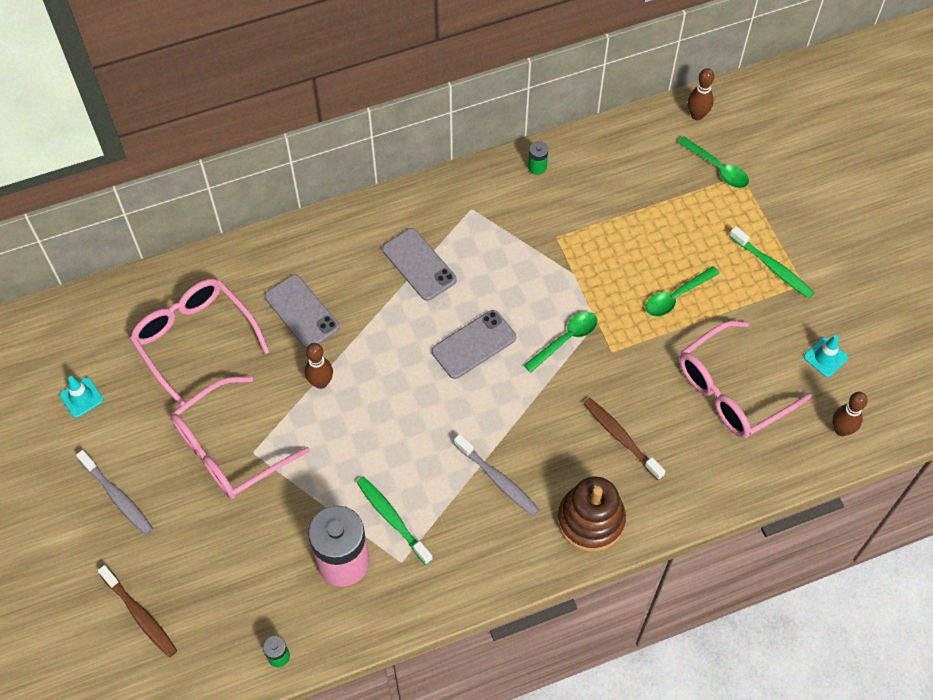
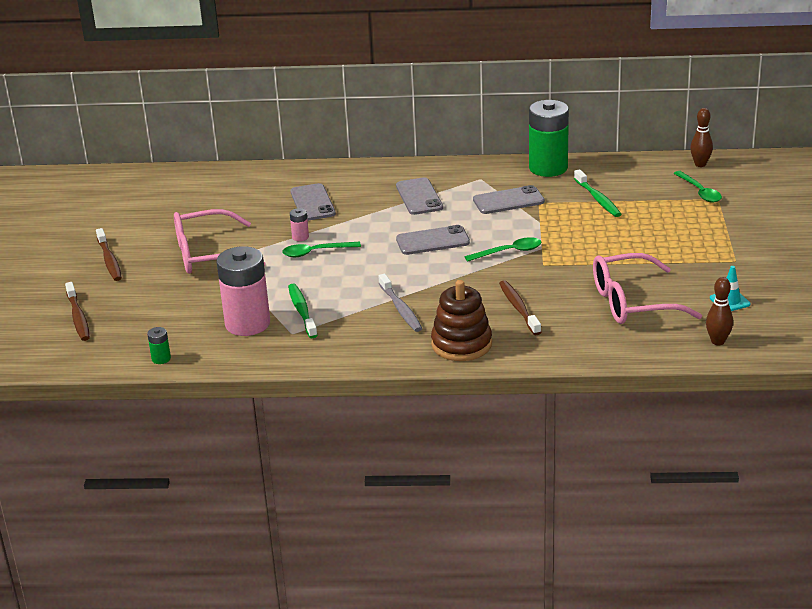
camera: 25 degrees right, 30 degrees down
(81, 397) = (123, 212): turquoise traffic cone -> none
(117, 497) = (109, 260): grey toothbrush -> brown toothbrush
(194, 339) = (224, 201): pink glasses -> none
(321, 382) = (300, 237): brown bowling pin -> pink battery
(522, 243) = (508, 201): none -> grey phone
(537, 167) = (548, 168): green battery -> green battery, size x2.45
(676, 296) = (618, 247): green spoon -> green spoon (315, 252)
(772, 267) = (713, 247): green toothbrush -> green toothbrush (598, 199)

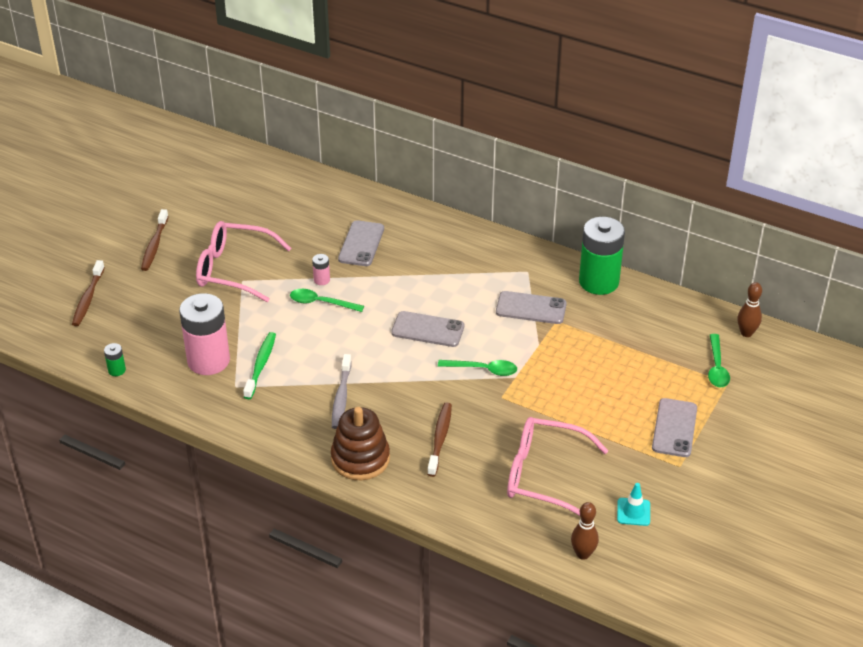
camera: 25 degrees right, 10 degrees up
(419, 197) = (456, 272): grey phone -> grey phone (674, 428)
(598, 199) = (613, 338): green toothbrush -> none

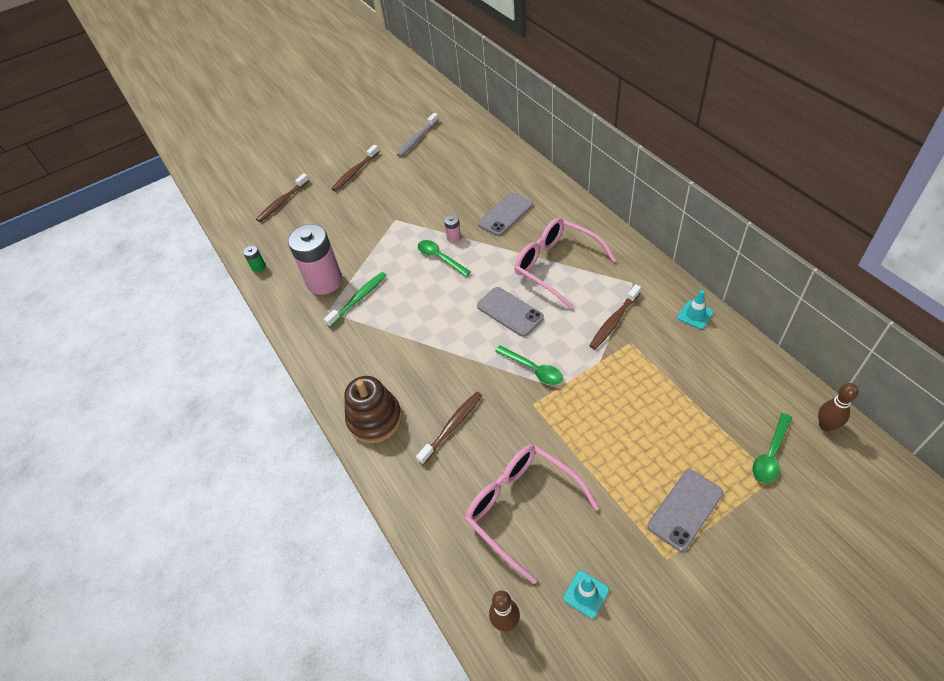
camera: 35 degrees right, 10 degrees up
(233, 269) = (395, 208): pink glasses -> pink glasses (556, 266)
(341, 397) = (399, 351): grey toothbrush -> grey toothbrush (417, 139)
(531, 308) = (614, 321): grey phone -> brown toothbrush
(598, 282) = (695, 315): green battery -> turquoise traffic cone

